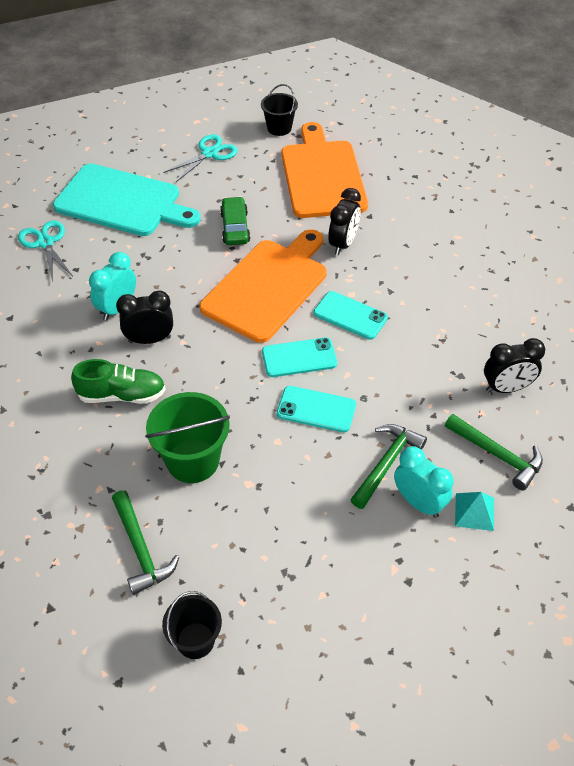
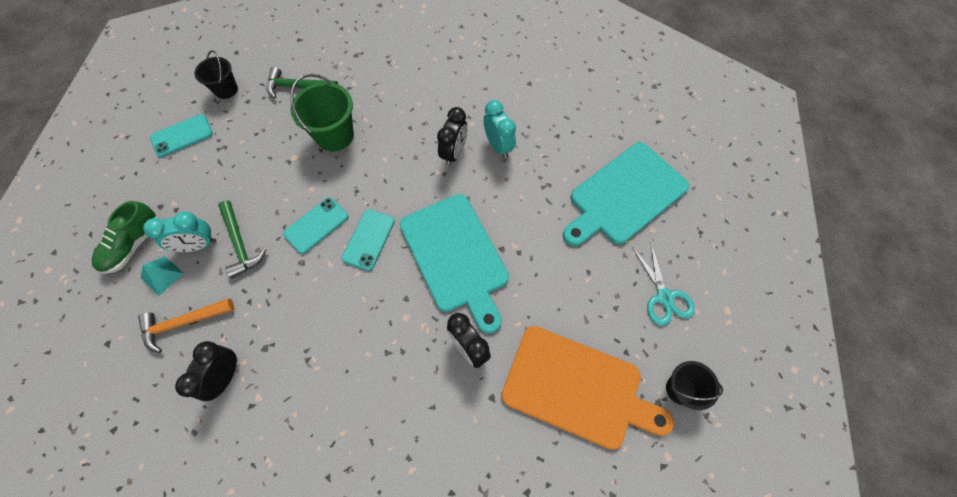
camera: 120 degrees right, 15 degrees up
(45, 243) = (599, 126): turquoise scissors -> none
(122, 395) = (415, 119): green shoe -> green shoe (133, 245)
(235, 227) = (543, 267): green car -> none
(268, 286) = (455, 256): orange cutting board -> turquoise cutting board
(350, 315) = (383, 301): turquoise phone -> turquoise phone (182, 136)
(497, 455) = (183, 323): green hammer -> orange hammer

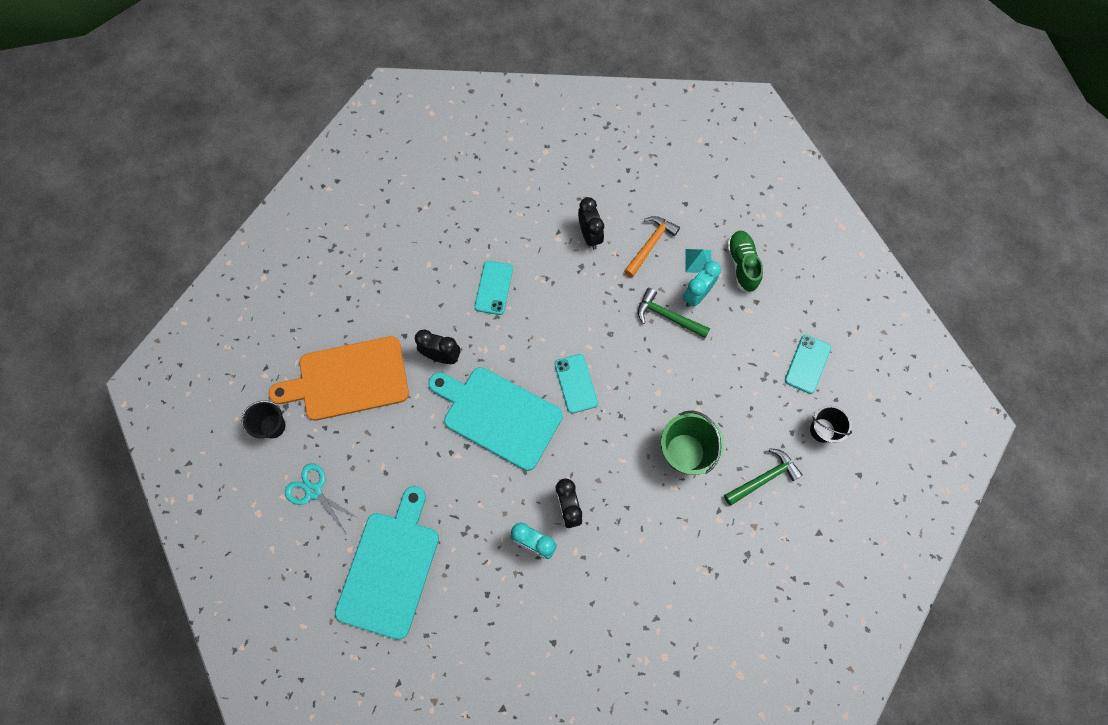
camera: 145 degrees right, 5 degrees up
(316, 225) = (625, 367): turquoise phone -> turquoise phone (493, 288)

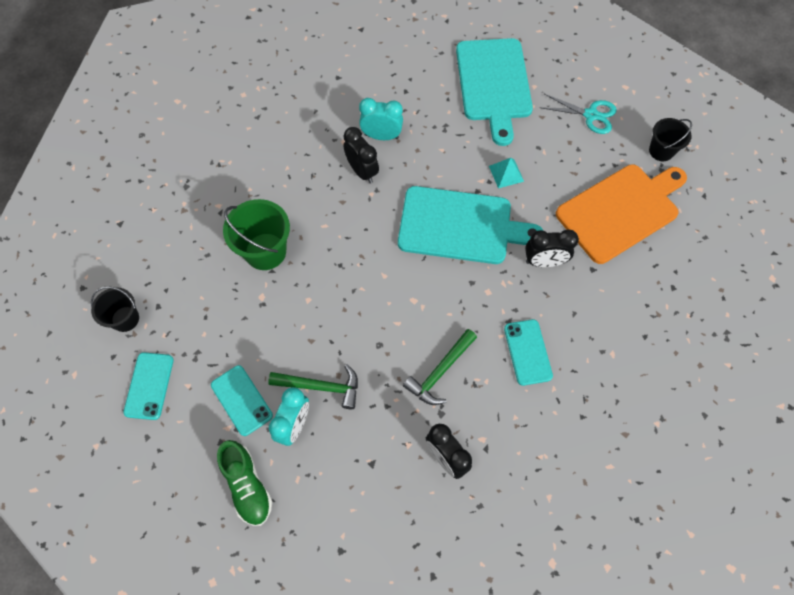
camera: 160 degrees right, 5 degrees down
(576, 383) = (396, 281): turquoise phone -> turquoise phone (241, 400)
(650, 245) = (368, 472): orange hammer -> none
(698, 261) = (303, 471): turquoise pyramid -> turquoise pyramid (506, 173)
(763, 478) = (181, 253): green hammer -> green hammer (440, 371)

